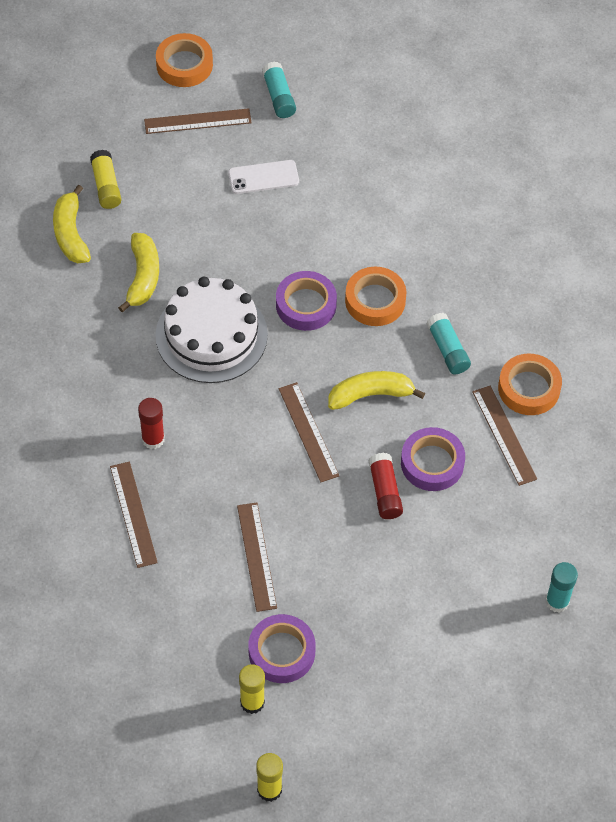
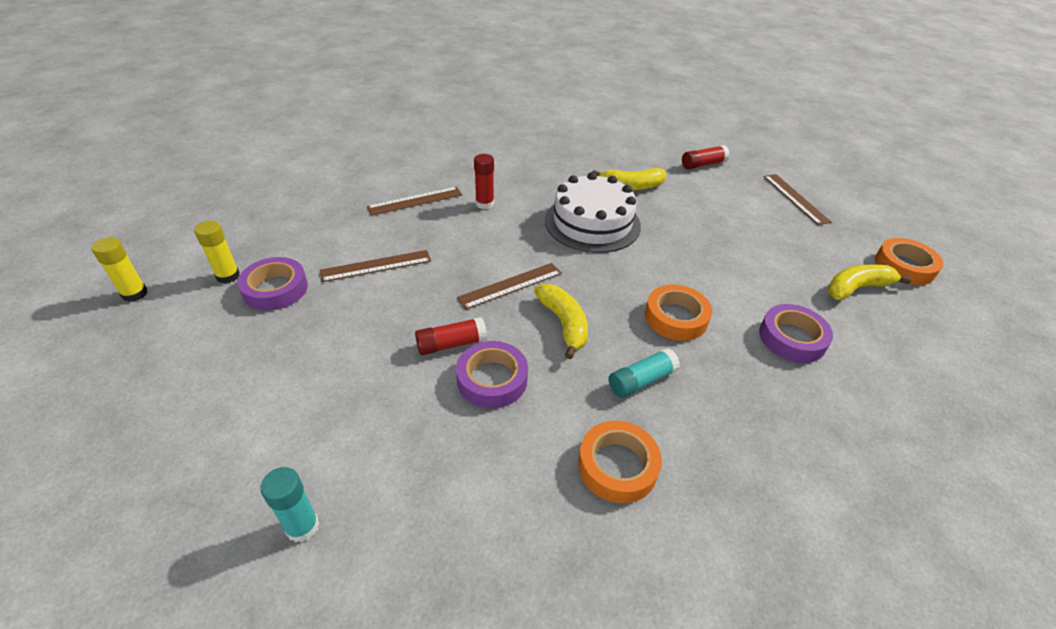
camera: 80 degrees right, 15 degrees down
(71, 234) = (652, 154): yellow banana -> yellow banana (856, 288)
(106, 186) = (703, 164): yellow glue stick -> red glue stick
(184, 65) = (843, 188): orange tape -> orange tape (904, 266)
(263, 177) = (767, 236): white phone -> none
(279, 96) = (859, 237): turquoise glue stick -> none
(306, 305) = (647, 272): purple tape -> purple tape (792, 338)
(504, 435) = (543, 444): brown ruler -> none

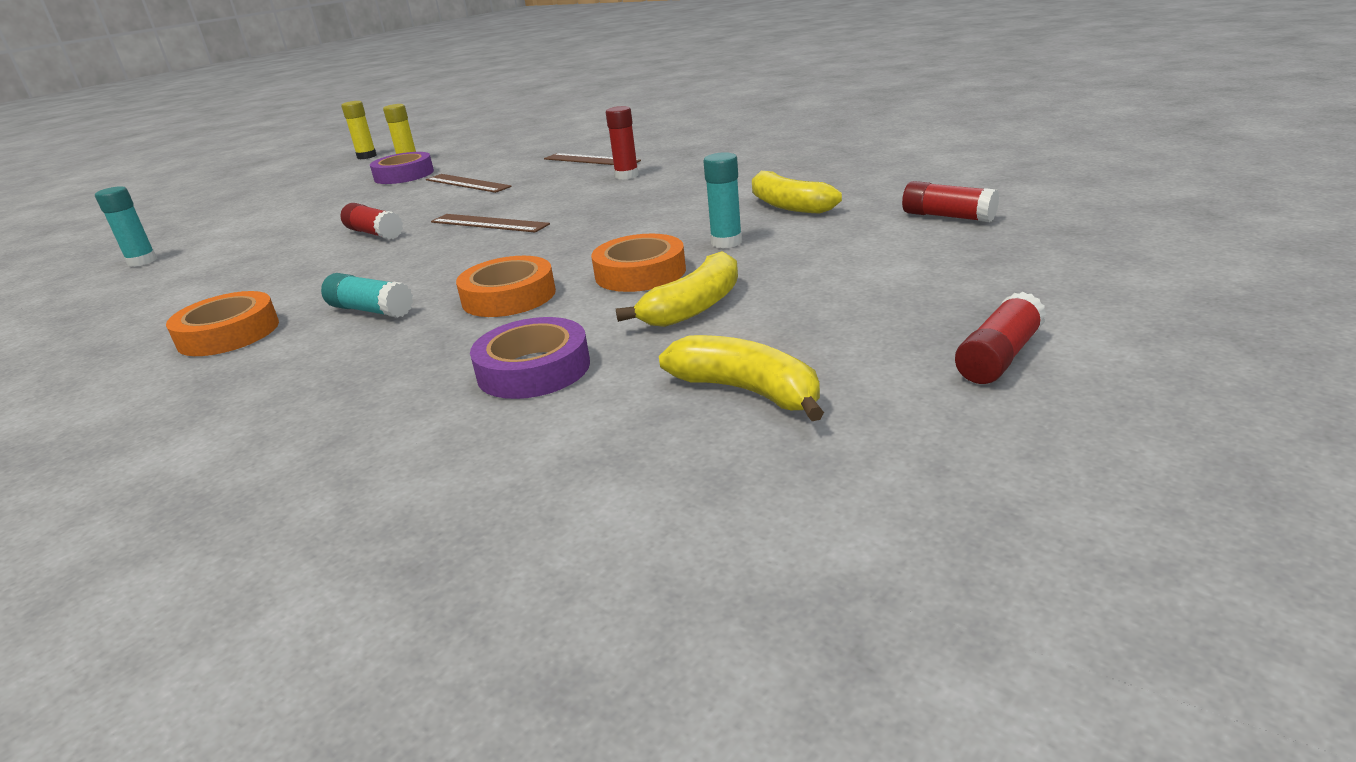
camera: 65 degrees right, 15 degrees down
(492, 379) = (333, 258): purple tape -> none
(563, 324) = (444, 257): yellow banana -> yellow banana (695, 307)
(592, 223) = (662, 215): white cake -> none
(668, 224) = (726, 242): none -> turquoise glue stick
(795, 198) = (982, 288): brown ruler -> none
(861, 226) = (999, 357): none -> red glue stick
(904, 266) = (910, 424): orange tape -> orange tape (640, 273)

